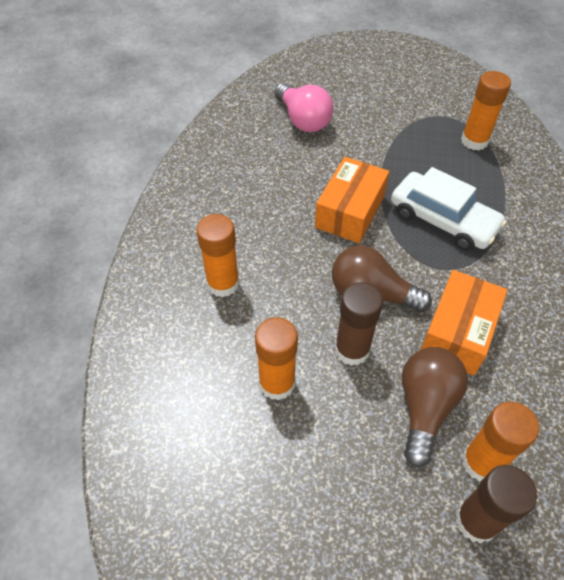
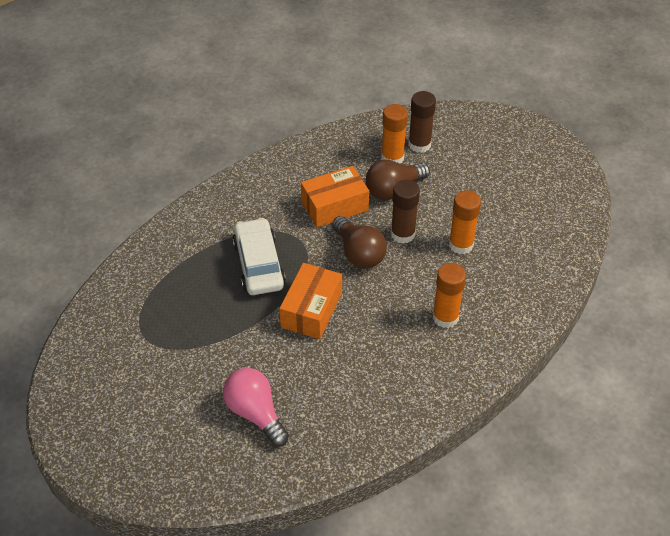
camera: 140 degrees left, 5 degrees down
(303, 120) = (255, 413): pink light bulb -> pink light bulb turned 45 degrees counterclockwise
(350, 211) = (311, 310): orange box -> orange box turned 45 degrees counterclockwise
(474, 141) = (155, 301): orange glue stick -> none

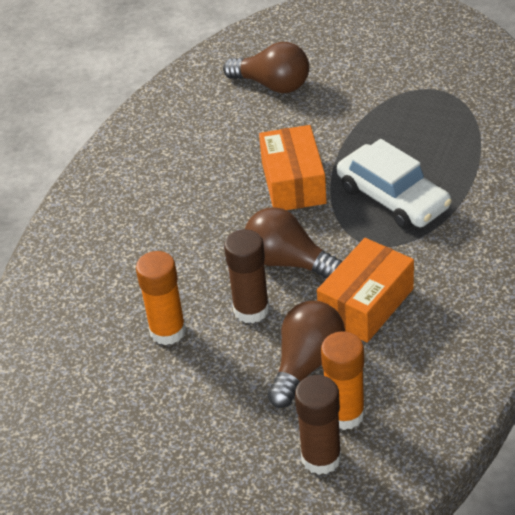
camera: 155 degrees right, 5 degrees down
(255, 413) = (272, 85): pink light bulb -> brown light bulb
(445, 317) = (139, 241): orange glue stick -> none

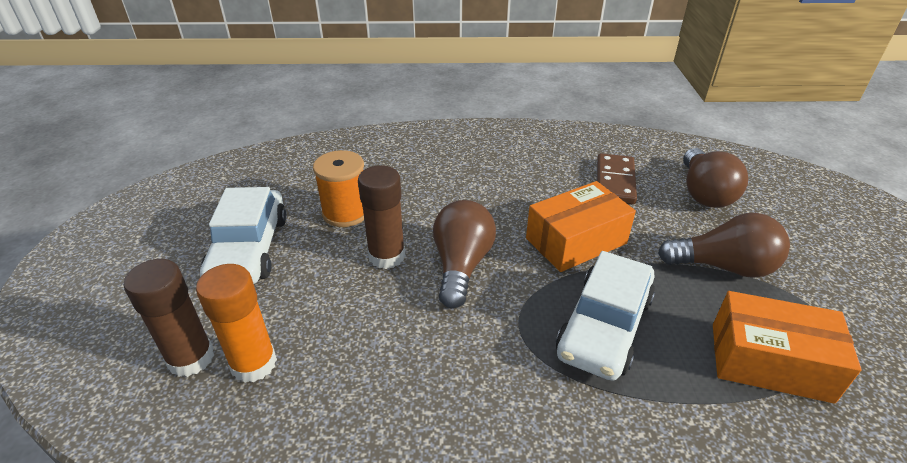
camera: 65 degrees right, 5 degrees down
(168, 331) = (346, 212): orange glue stick -> orange spool
(188, 413) = (249, 249): none -> white car
(226, 131) = (614, 181): none -> brown domino
(306, 364) = (321, 314): brown light bulb -> brown light bulb (723, 266)
(366, 304) = (423, 342): orange box -> orange box (769, 362)

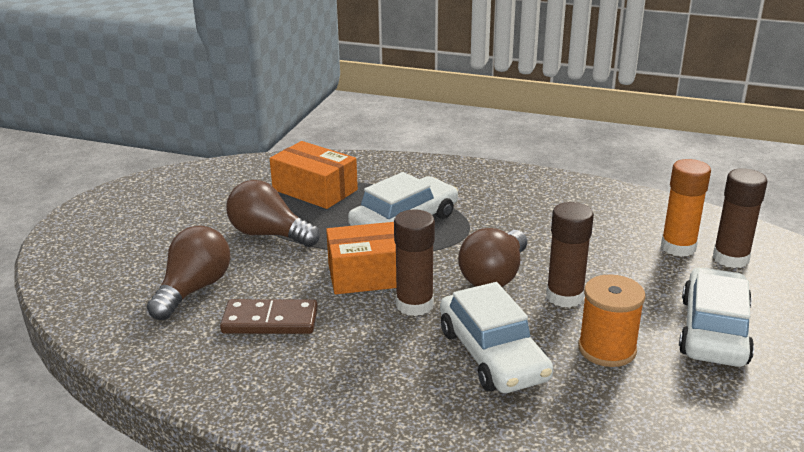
camera: 160 degrees left, 10 degrees down
(434, 191) = (492, 354): none -> white car
(517, 218) = (414, 305): none -> brown glue stick
(614, 181) = (270, 321): brown domino -> brown domino turned 60 degrees clockwise

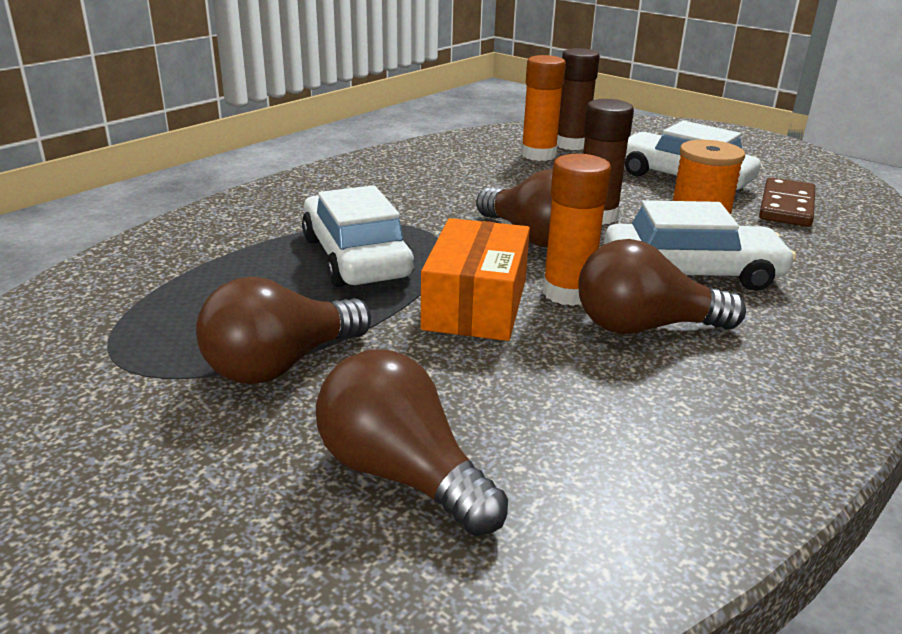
camera: 70 degrees left, 0 degrees up
(270, 321) = (551, 407): brown domino -> brown domino (786, 206)
(315, 190) = (180, 300): orange box -> none
(387, 342) = (644, 327): none -> brown light bulb
(414, 305) = (568, 293): brown glue stick -> orange glue stick

